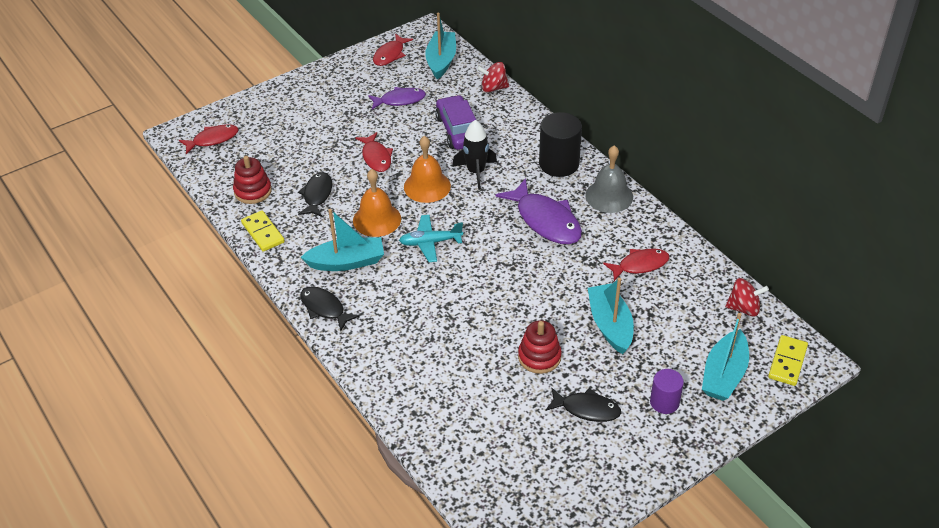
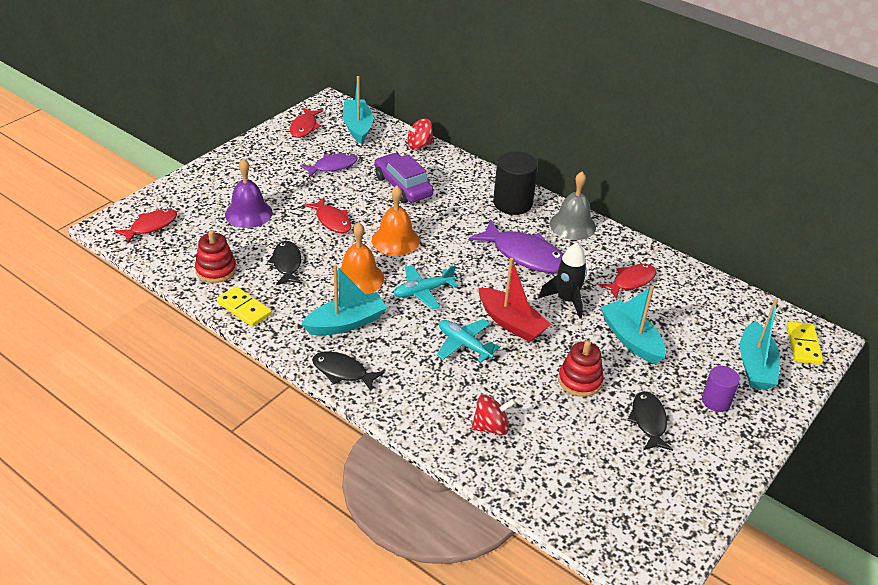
camera: 20 degrees left, 5 degrees down
(303, 139) = (248, 213): none -> purple bell
(446, 302) = (464, 345): none -> turquoise plane
(476, 172) = (437, 221): black rocket -> black rocket (566, 300)
(500, 288) = (511, 323): none -> red boat
(586, 409) = (648, 421): black fish -> black fish turned 90 degrees counterclockwise
(743, 308) = (741, 304): red spinning top -> red spinning top (491, 427)

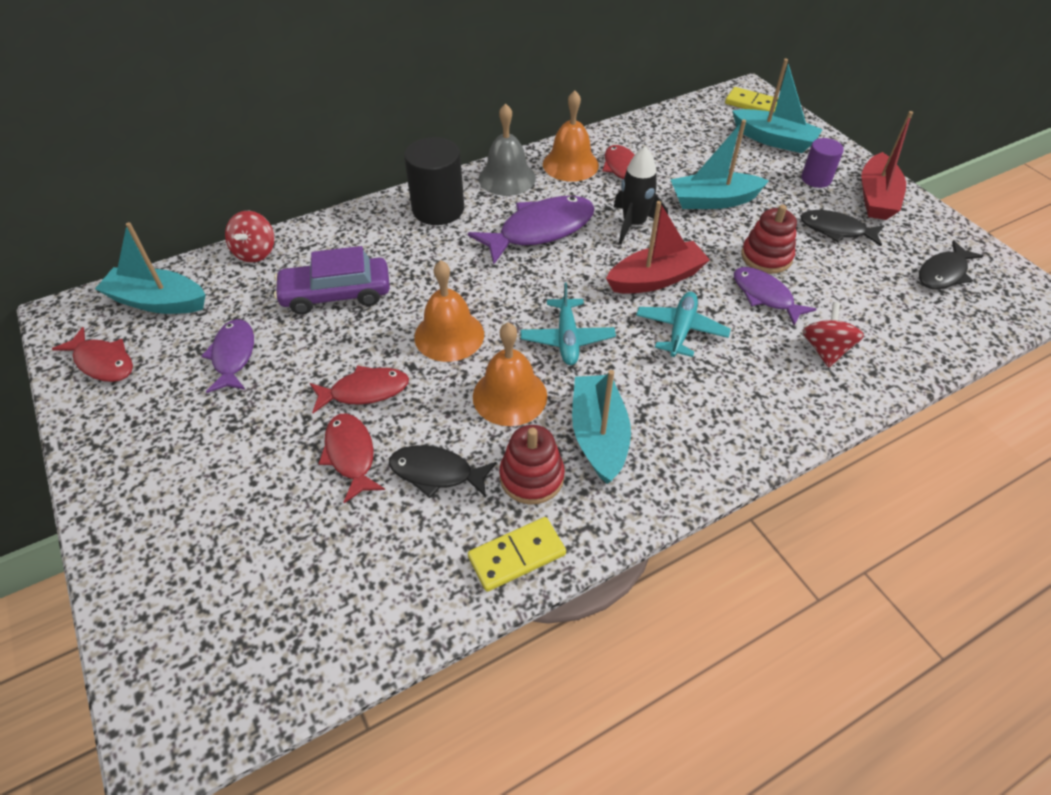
camera: 65 degrees left, 10 degrees up
(151, 226) = (218, 658): red fish -> red fish (351, 455)
(216, 270) = (402, 575): red stacking toy -> red stacking toy (531, 477)
(248, 213) = (279, 493): purple bell -> none
(342, 372) = (696, 466): black fish -> black fish (943, 273)
(464, 345) = (680, 330): turquoise plane -> turquoise plane turned 135 degrees clockwise
(531, 385) = (765, 296): none -> purple fish
(615, 252) = (570, 164): none -> orange bell
(720, 446) = (876, 198): none -> red boat

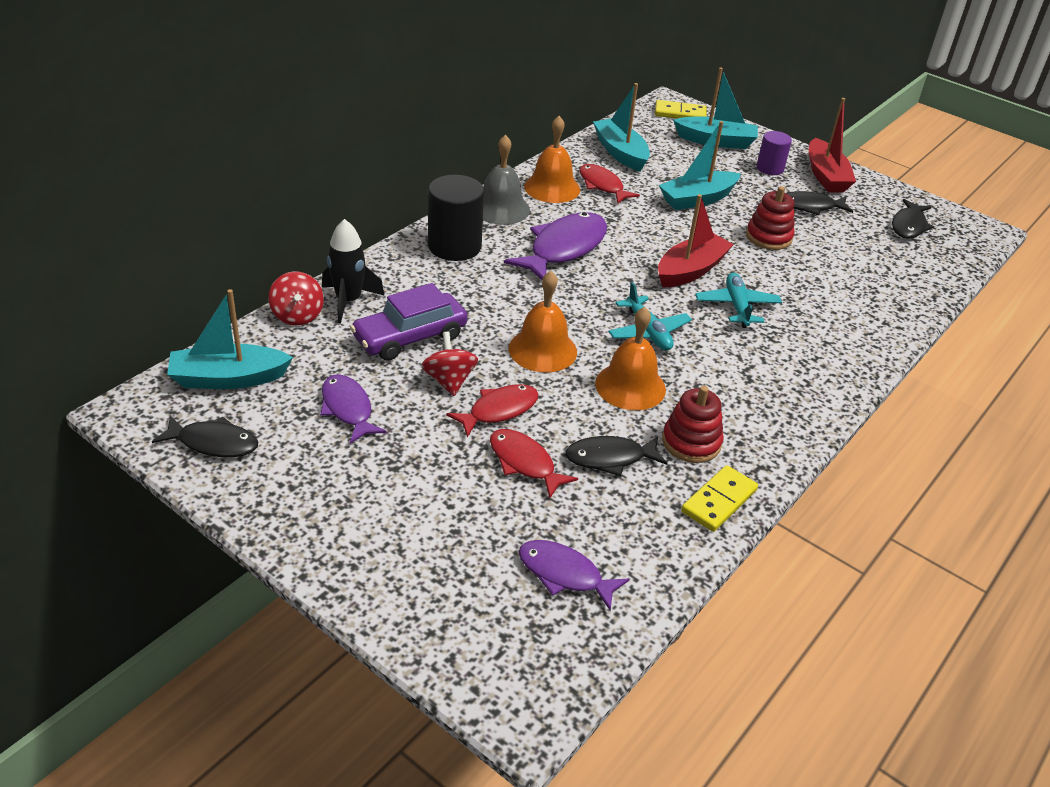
camera: 25 degrees left, 10 degrees down
(103, 362) = (213, 443): red fish -> black fish
(598, 435) = (724, 399): turquoise boat -> turquoise boat (620, 153)
(634, 224) = (643, 229): black rocket -> black rocket (348, 301)
(765, 296) = (786, 267): purple fish -> purple fish (564, 574)
(825, 350) = (856, 299): red spinning top -> red spinning top (449, 381)

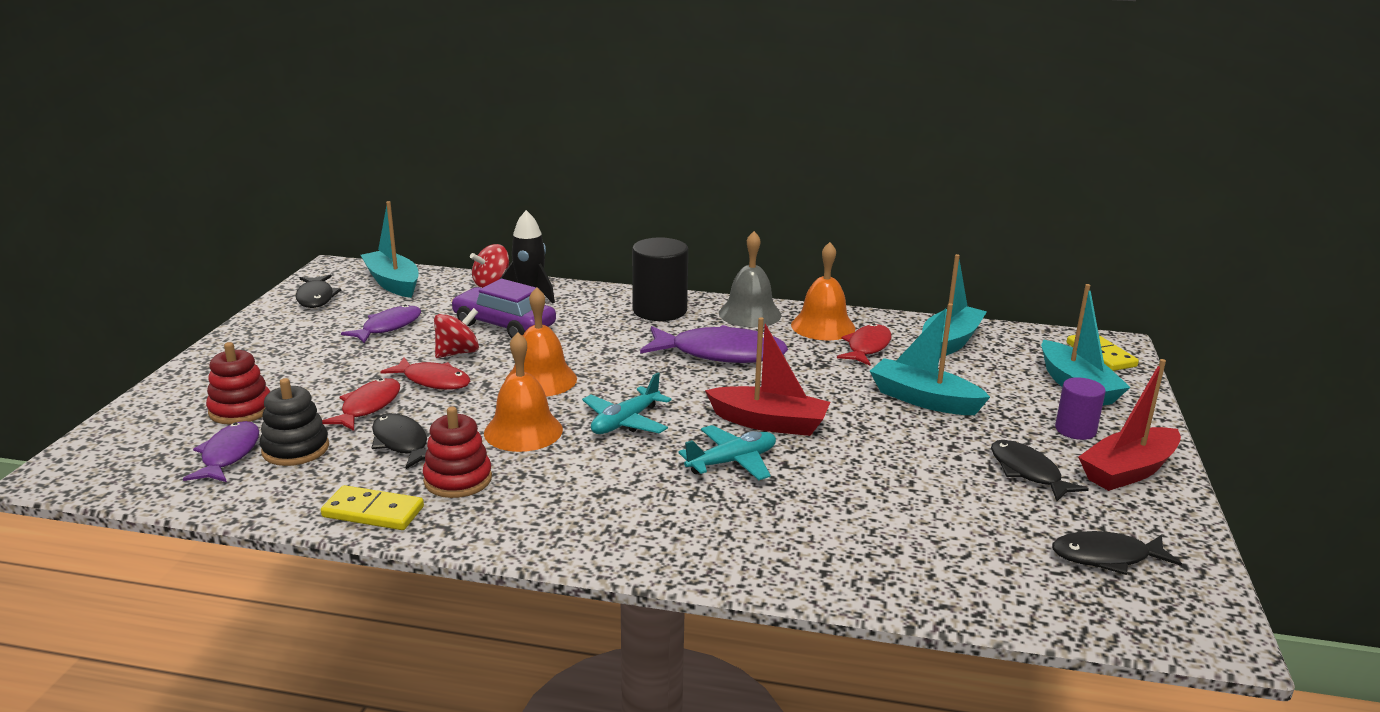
camera: 65 degrees right, 15 degrees down
(581, 526) = (295, 449): none -> black stacking toy
(768, 237) = (909, 456): red stacking toy -> red stacking toy (241, 410)

